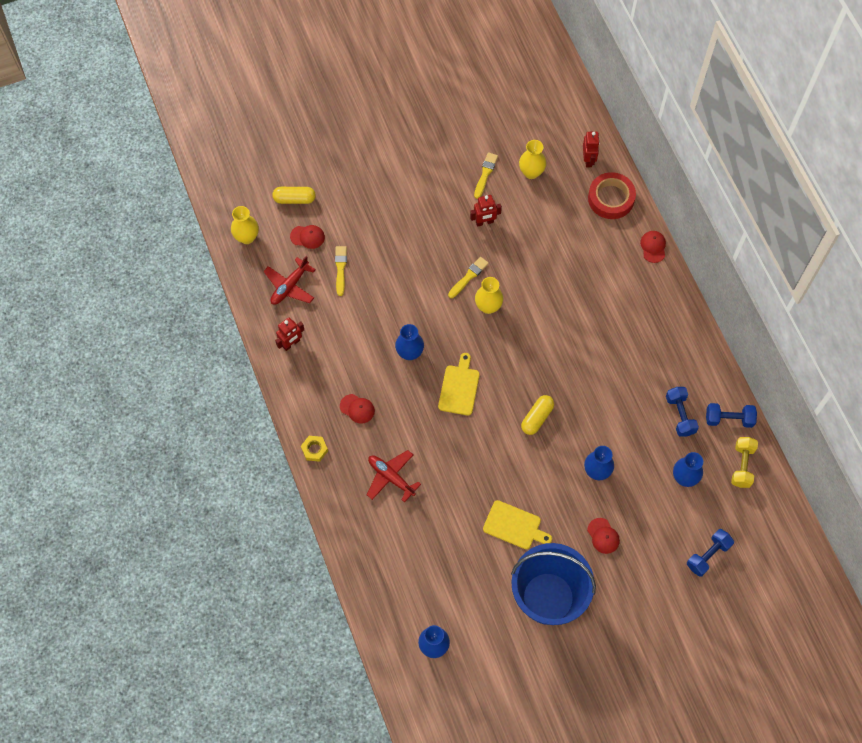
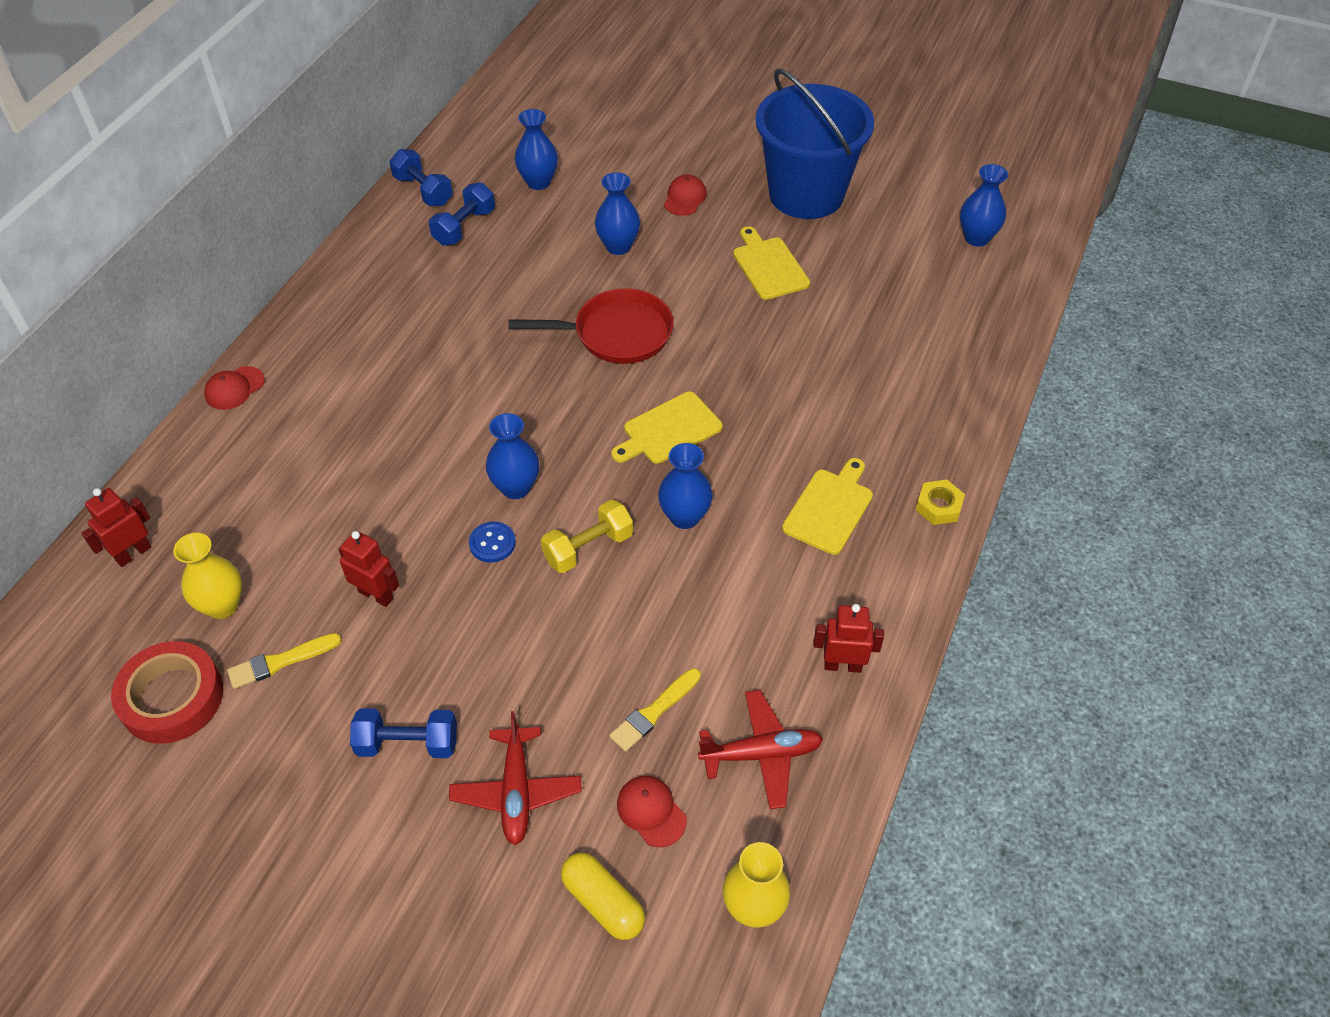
camera: 135 degrees left, 15 degrees down
(357, 408) = (830, 508): red cap -> yellow cutting board
(391, 477) = (865, 405): red plane -> red plane (516, 791)
(468, 277) = (492, 543): yellow brush -> blue button
(488, 306) = (516, 487): yellow vase -> blue vase
(537, 418) = (616, 334): yellow capsule -> red pan
(611, 198) = (188, 481): red tape -> red tape (172, 698)
(708, 555) = (604, 122): blue dumbbell -> blue dumbbell (408, 743)
(742, 465) = (470, 153): yellow dumbbell -> yellow dumbbell (588, 548)

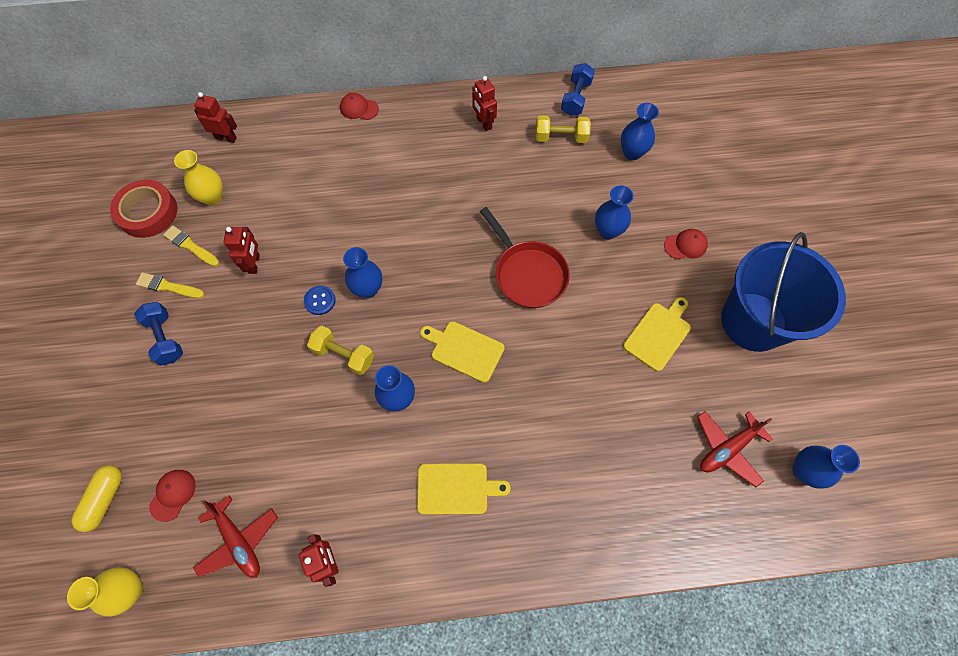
camera: 60 degrees right, 15 degrees up
(379, 281) = (484, 123): none -> red robot
(464, 227) = (561, 137): blue dumbbell -> yellow dumbbell
(516, 791) = (157, 412): red plane -> red plane (727, 449)
(654, 711) = (242, 459): yellow brush -> yellow brush (168, 286)
(938, 506) = (501, 566): yellow nut -> none

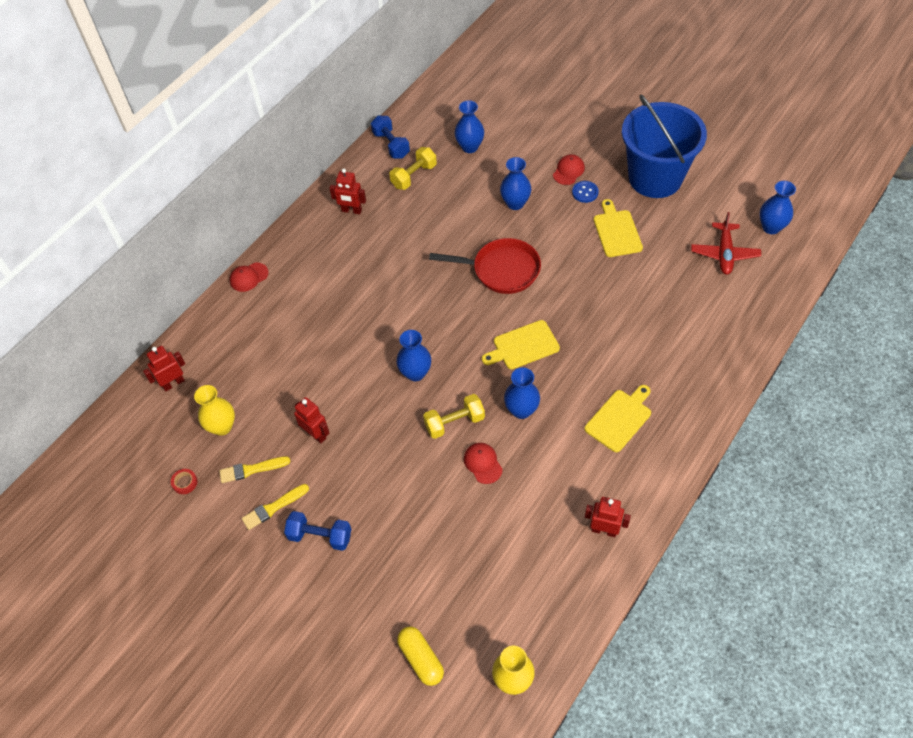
camera: 45 degrees left, 10 degrees down
(148, 212) = (185, 482): red tape -> red tape, size x0.40
(173, 494) = (461, 606): red cap -> red cap (483, 463)
(238, 541) = (538, 581): red plane -> none
(320, 301) = (394, 410): blue button -> blue button (585, 192)

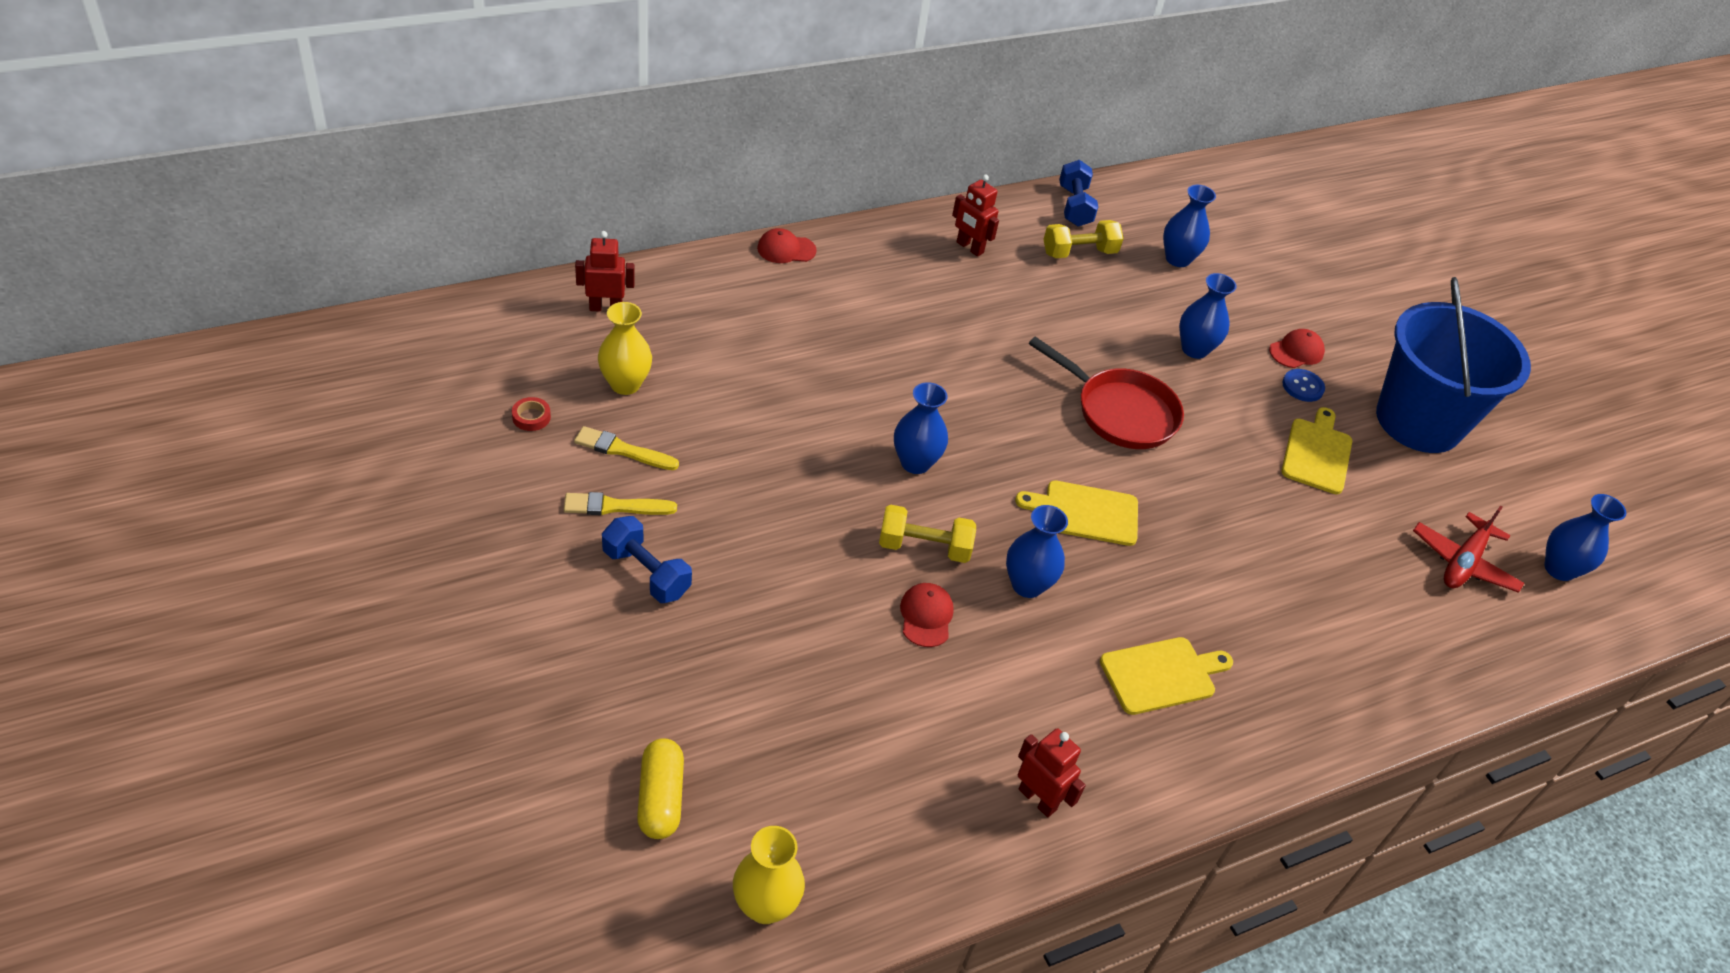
camera: 20 degrees right, 10 degrees down
(316, 434) = (733, 457): red robot -> none

